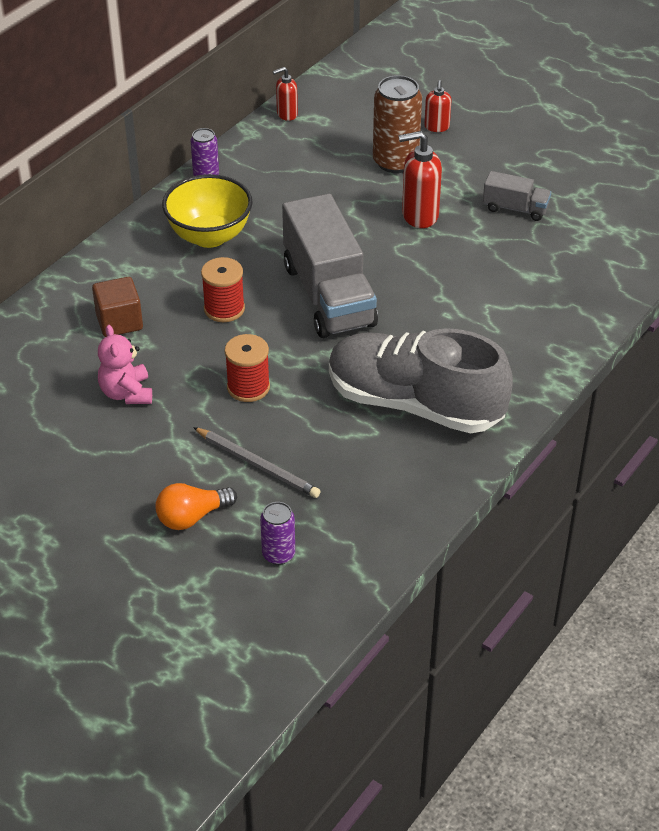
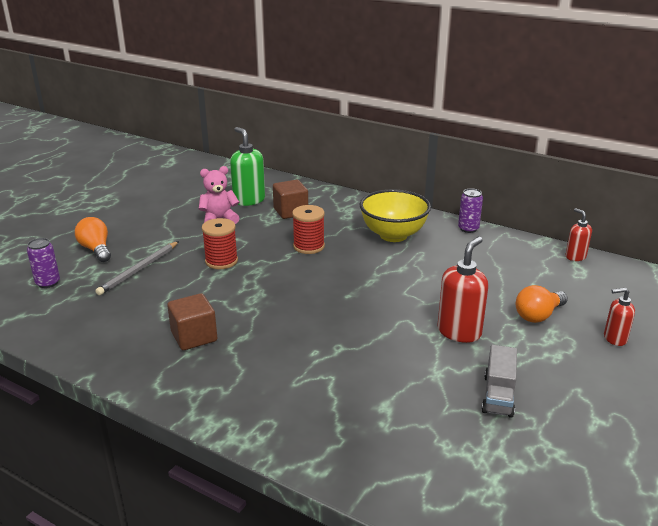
camera: 85 degrees right, 15 degrees down
(69, 363) = (249, 200): none -> green soap dispenser
(328, 295) = (332, 289): grey truck -> none
(395, 162) = (538, 315): brown can -> orange light bulb
(414, 404) = (194, 337): grey shoe -> brown cube
(419, 215) = (459, 332): red soap dispenser -> red soap dispenser turned 45 degrees clockwise

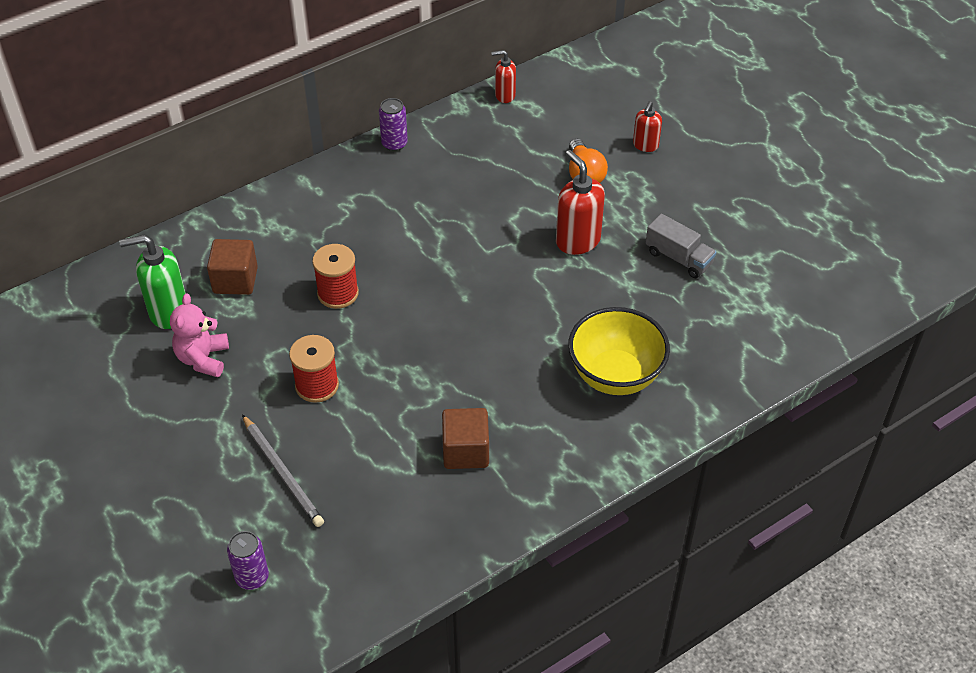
camera: 65 degrees left, 20 degrees up
(96, 249) = (194, 510): orange light bulb -> none
(393, 235) = (364, 210): yellow bowl -> yellow bowl (615, 376)

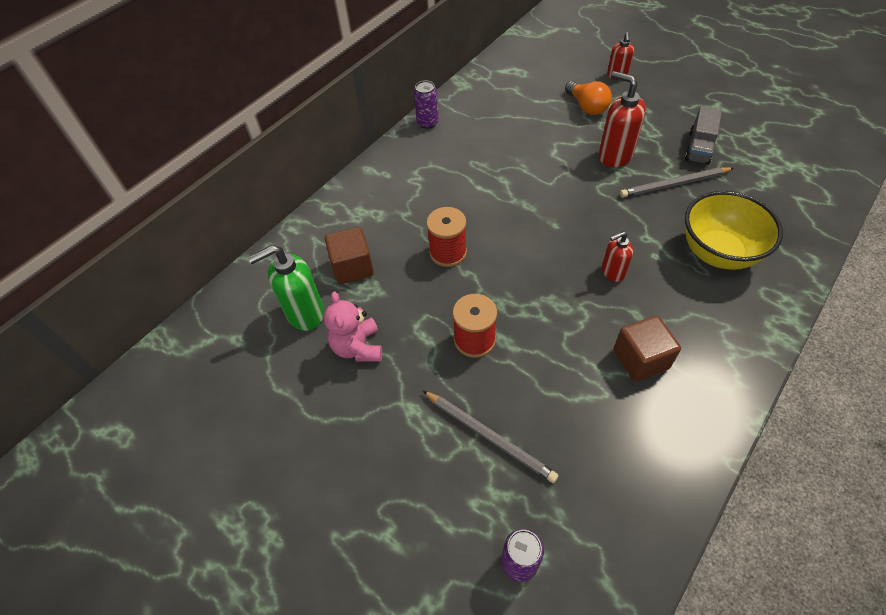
camera: 15 degrees left, 5 degrees up
(504, 95) = (491, 68): red soap dispenser -> red soap dispenser (612, 272)
(620, 291) = (674, 184): none -> grey pencil
(678, 258) = (699, 147): grey truck -> grey truck turned 90 degrees clockwise

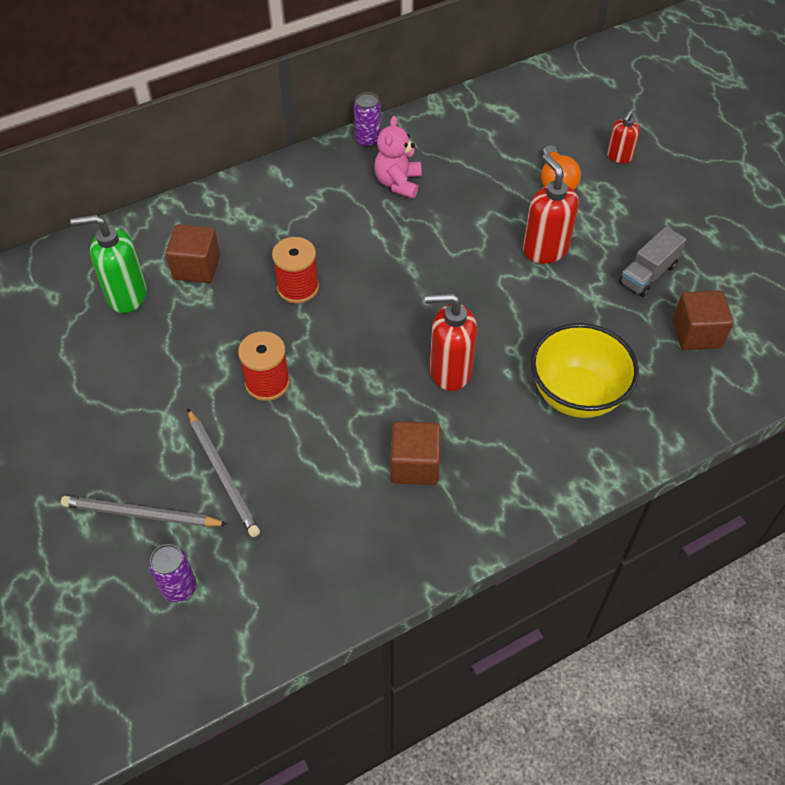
camera: 20 degrees right, 0 degrees up
(358, 347) = (155, 346): pink teddy bear -> pink teddy bear (398, 183)
(612, 272) = (450, 371): red soap dispenser -> red soap dispenser, size x1.69
(674, 184) = (586, 305): grey pencil -> grey pencil (141, 514)
(764, 176) = (696, 333): none -> brown cube

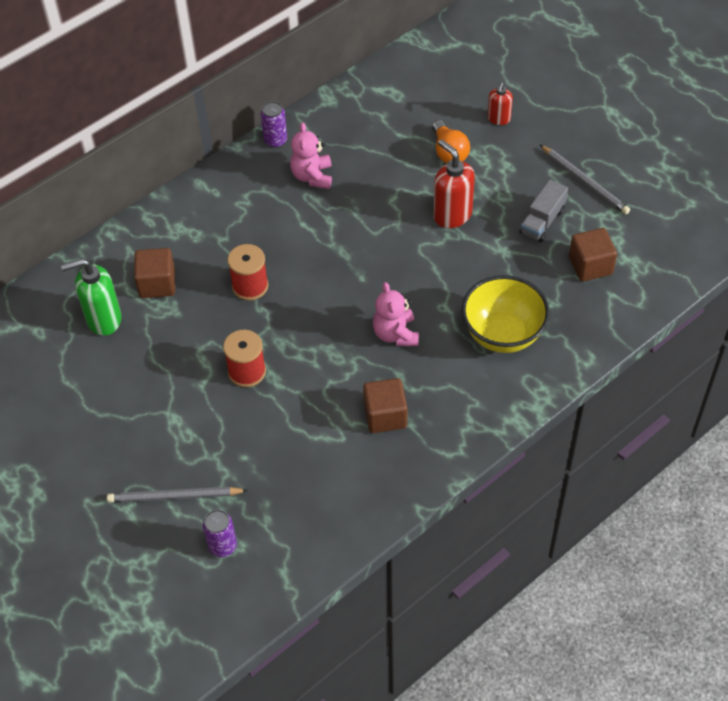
camera: 10 degrees left, 0 degrees up
(223, 474) = (232, 453): grey pencil -> grey pencil (585, 182)
(450, 371) = (395, 334): red soap dispenser -> pink teddy bear

